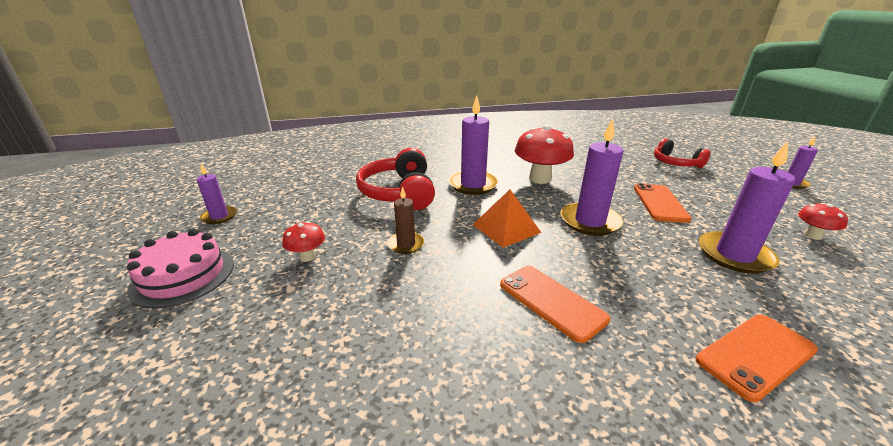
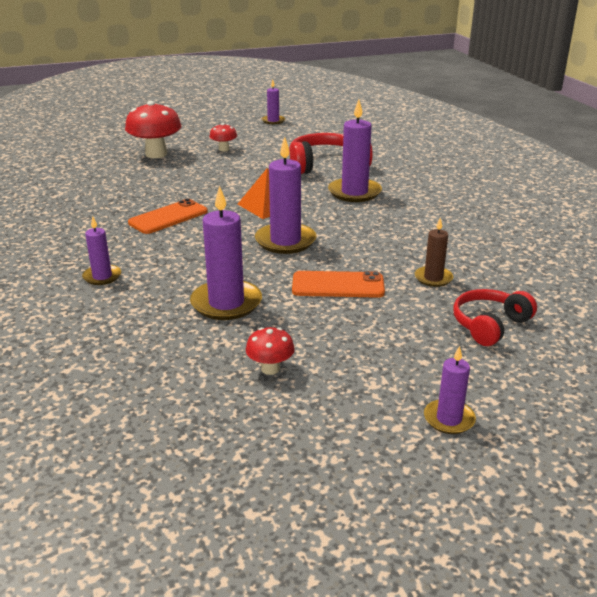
camera: 85 degrees right, 0 degrees up
(183, 276) = (205, 126): pink cake -> none
(406, 244) = (240, 173): brown candle -> brown candle (433, 278)
(540, 179) = (383, 224): red mushroom -> red mushroom (156, 154)
(756, 355) = (102, 277): orange phone -> purple candle

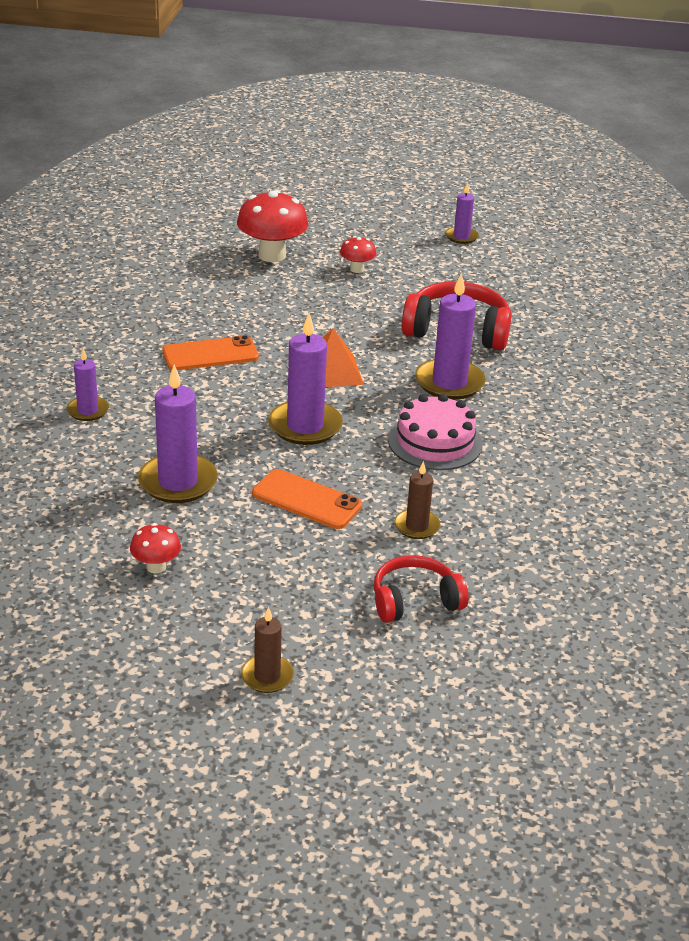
camera: 25 degrees right, 5 degrees up
(385, 226) = (435, 442): none -> pink cake
(449, 419) = (267, 676): purple candle -> brown candle

